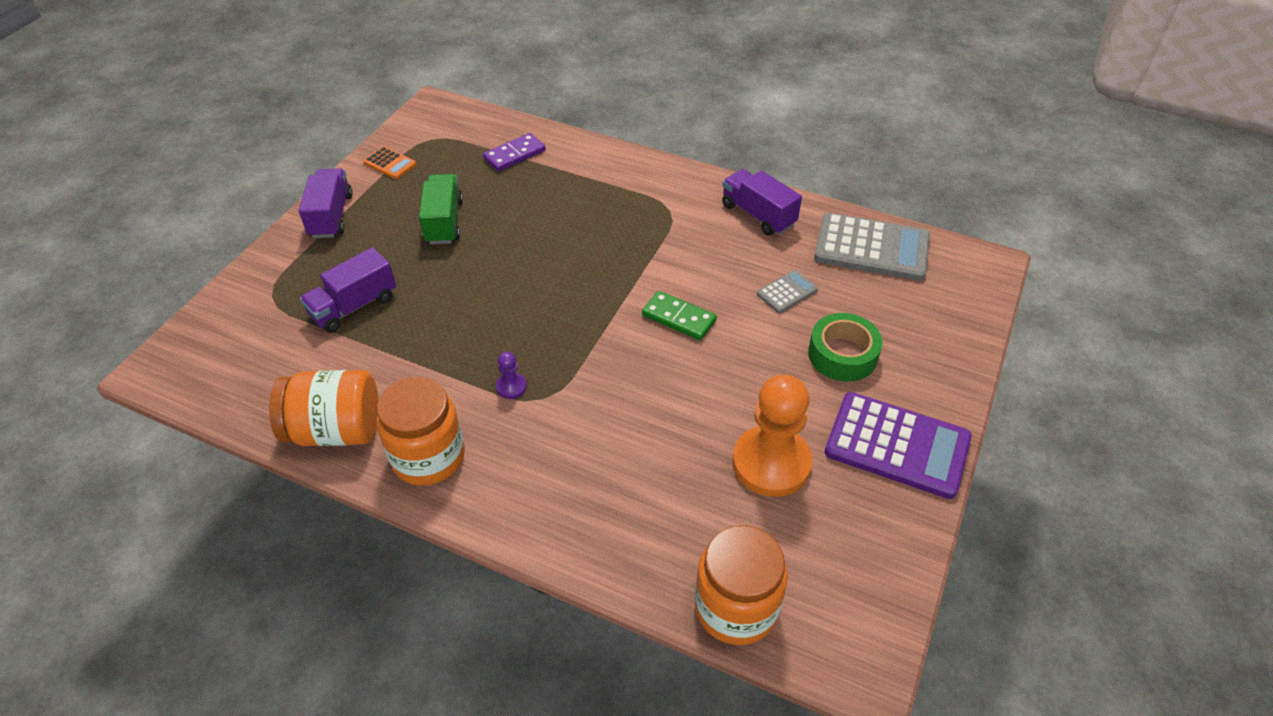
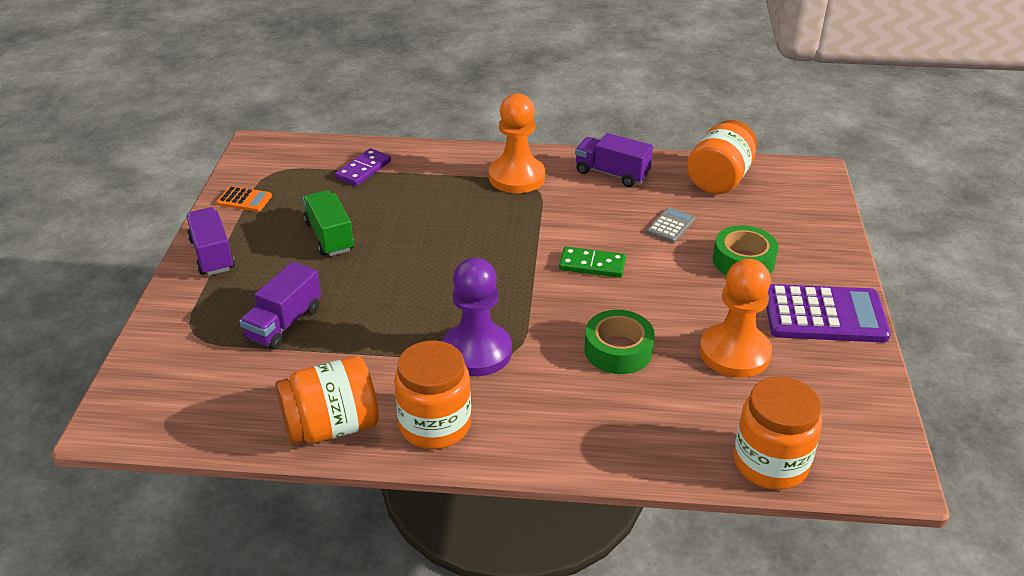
camera: 20 degrees left, 10 degrees down
(511, 387) = (477, 351): purple pawn -> purple pawn, size x2.39
(650, 425) = (618, 350): none -> green tape
(658, 197) = (516, 177): none -> orange pawn
(871, 248) = (719, 179): grey calculator -> orange jar

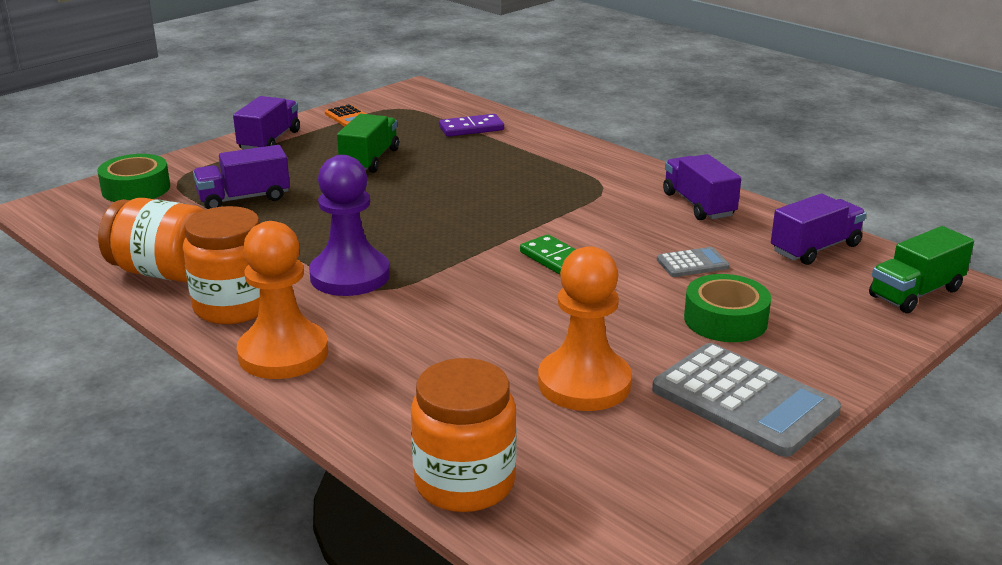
camera: 40 degrees right, 10 degrees down
(516, 177) = (597, 176): orange pawn -> orange pawn (283, 353)
(618, 350) = (471, 329): green tape -> green tape (136, 189)
(719, 179) = (815, 249): orange jar -> purple truck
(807, 188) = (915, 293): none -> green truck
(824, 315) = (744, 401): purple calculator -> grey calculator

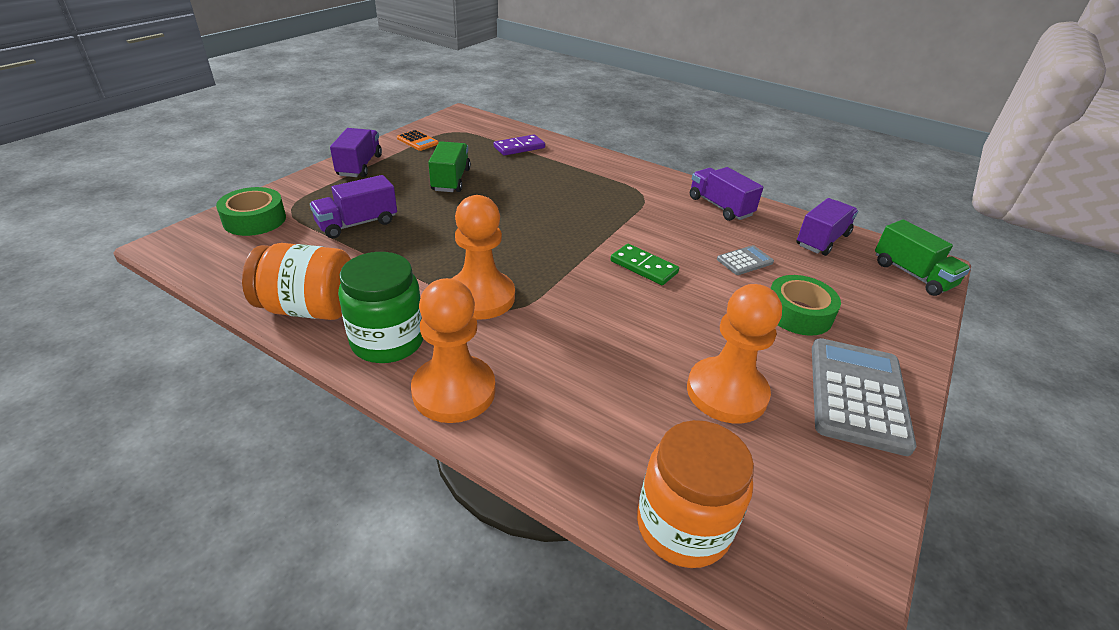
camera: 15 degrees left, 10 degrees up
(233, 306) = (387, 341): orange jar -> green jar
(350, 276) = (480, 297): purple pawn -> orange pawn
(744, 401) = (857, 395): grey calculator -> grey calculator turned 105 degrees counterclockwise
(915, 293) = (912, 275): green truck -> green truck turned 75 degrees counterclockwise

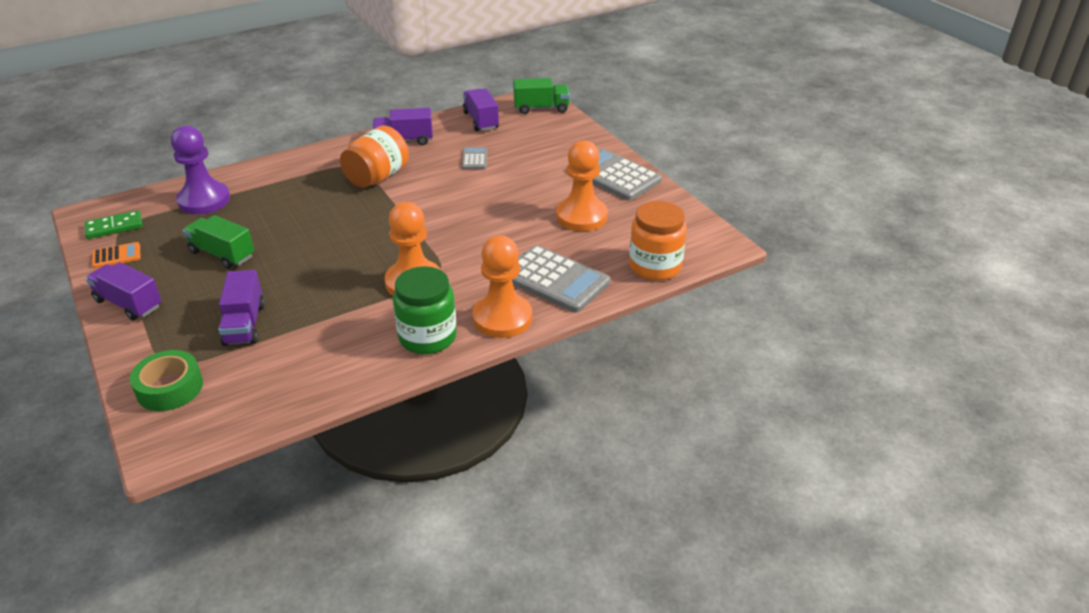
camera: 60 degrees left, 0 degrees up
(309, 308) = (352, 371): orange jar -> orange jar (377, 177)
(519, 147) = (204, 200): purple domino -> purple pawn
(564, 414) = (555, 280): none -> grey calculator
(643, 267) = (444, 200): green domino -> green domino (114, 227)
(798, 313) = (540, 163): green tape -> none

